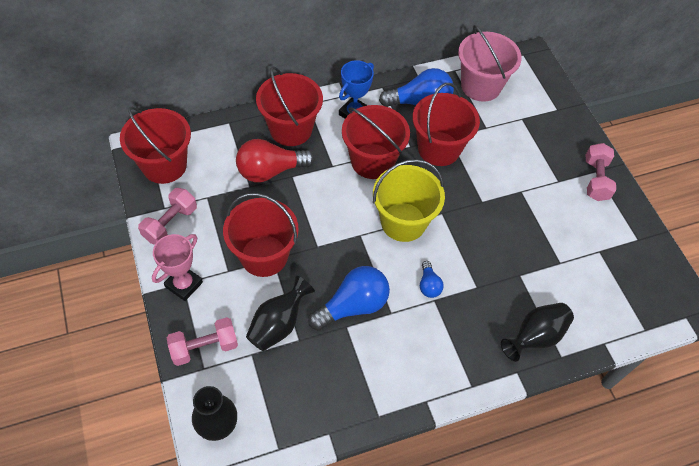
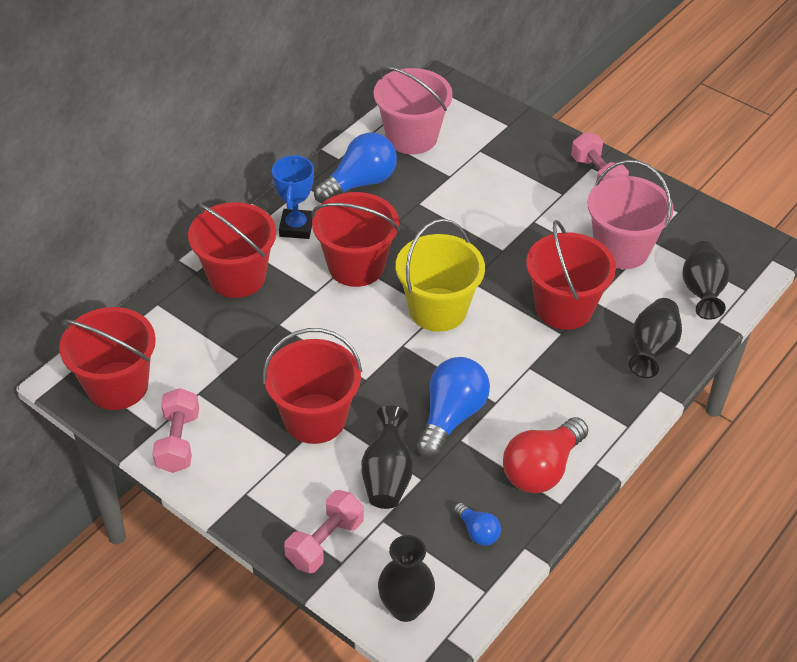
camera: 30 degrees left, 10 degrees down
(184, 284) = (248, 494): pink trophy -> none
(270, 171) = (249, 330): red light bulb -> red light bulb (542, 469)
(429, 285) = (512, 356): blue light bulb -> blue light bulb (477, 531)
(439, 148) = (417, 220): red bucket -> red bucket (564, 308)
(571, 246) = (621, 249): none -> pink bucket
(608, 312) = (702, 291): none -> black vase

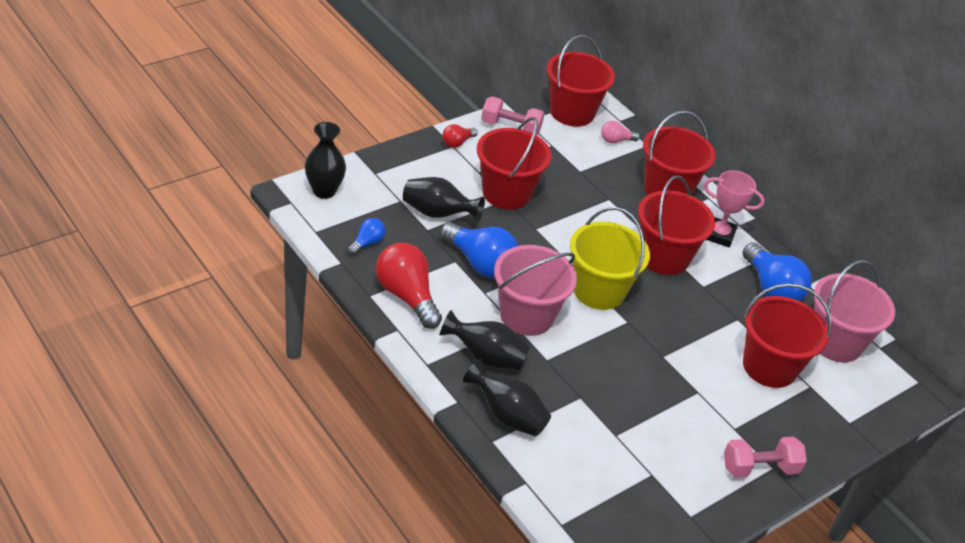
camera: 100 degrees right, 5 degrees down
(161, 334) = (616, 140): none -> pink light bulb
(236, 490) = (457, 142): none -> red light bulb
(296, 227) = (719, 235): blue trophy -> pink trophy
(325, 542) = (395, 170): pink dumbbell -> none
(477, 531) = (367, 243): blue light bulb -> blue light bulb turned 150 degrees clockwise
(564, 308) = (577, 372): red bucket -> red bucket (769, 367)
(621, 249) = (644, 445): pink bucket -> pink bucket (526, 315)
(702, 291) = (569, 486): black vase -> black vase (486, 357)

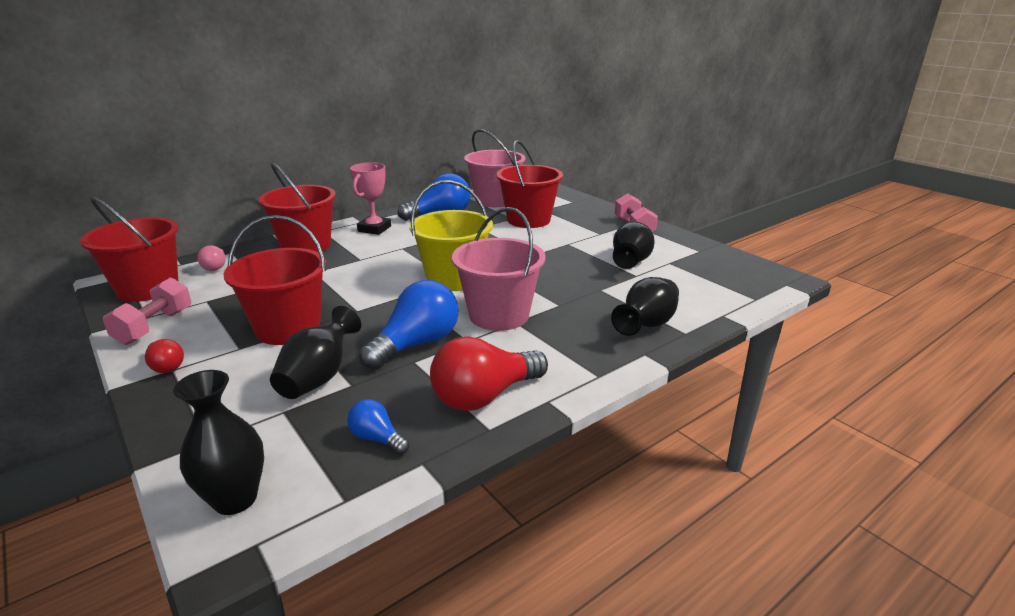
camera: 85 degrees left, 15 degrees down
(486, 357) = (570, 338): black vase -> black vase (630, 262)
(664, 257) = (404, 250): red bucket -> none

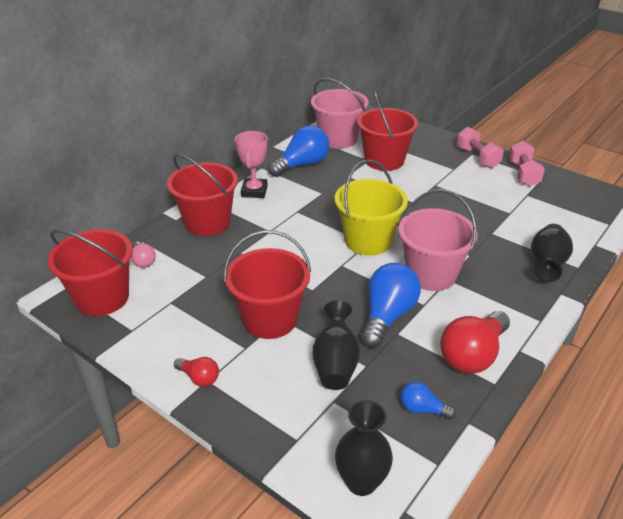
camera: 15 degrees left, 10 degrees up
(154, 326) = (150, 339): pink dumbbell -> pink dumbbell (523, 174)
(630, 262) = (497, 198): black vase -> none

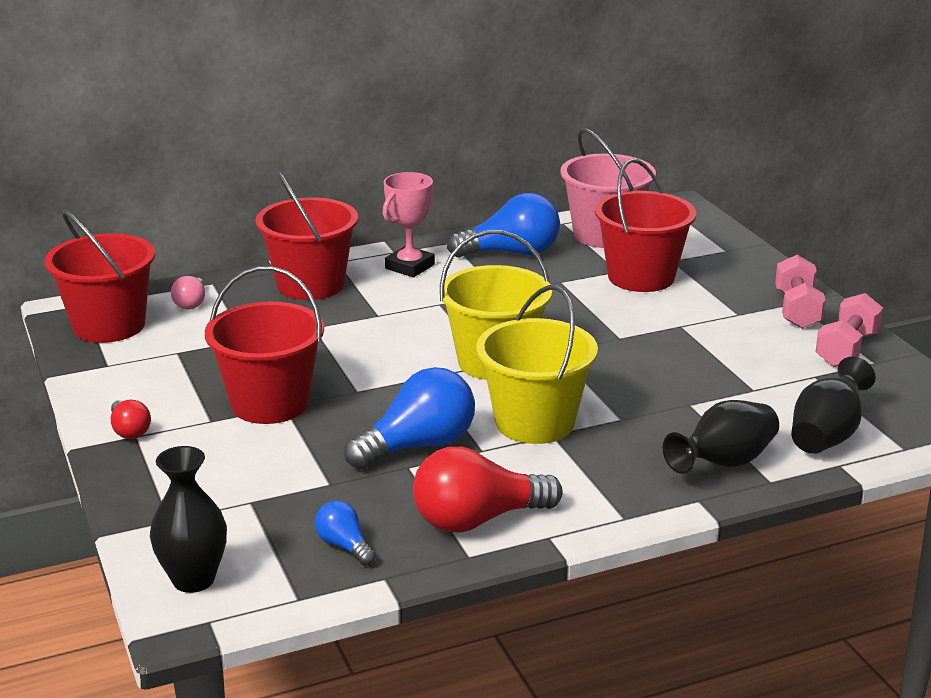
camera: 30 degrees right, 10 degrees down
(335, 363) = (295, 469): black vase -> black vase (827, 435)
(431, 274) = (534, 422): pink bucket -> yellow bucket

